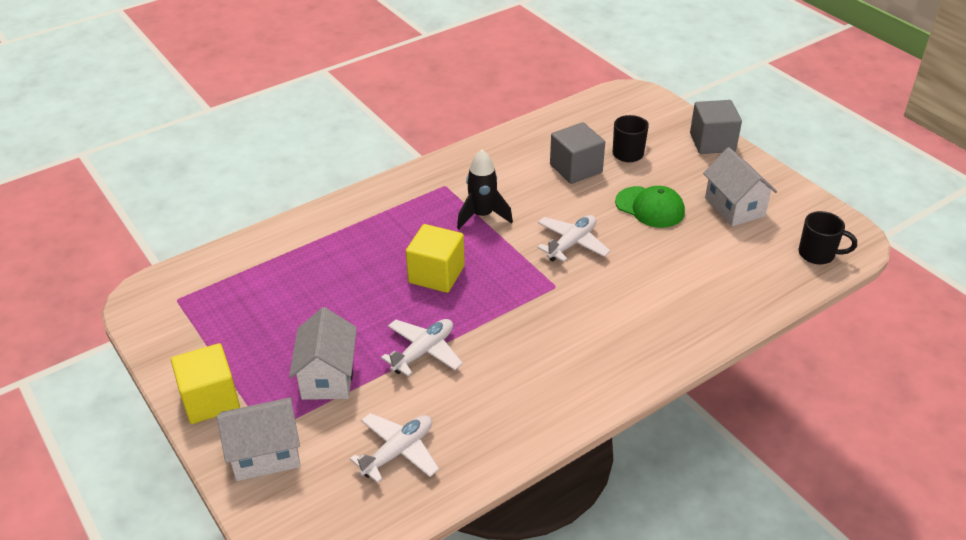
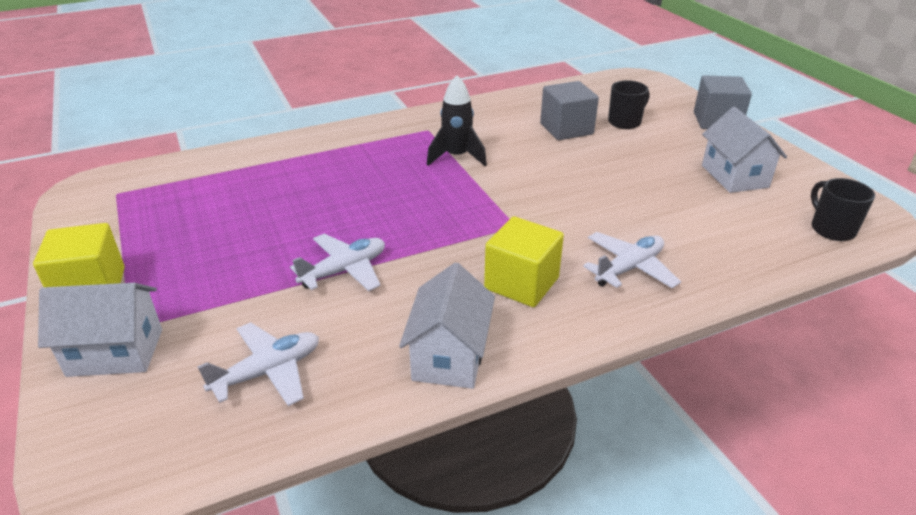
camera: 10 degrees right, 5 degrees down
(327, 377) = (228, 281): white house -> white house (449, 356)
(436, 274) = (389, 201): yellow cube -> yellow cube (521, 283)
(572, 243) = (544, 190): white plane -> white plane (629, 268)
(650, 207) = (638, 167): green cap -> none
(818, 254) = (831, 229): black mug -> black mug turned 135 degrees counterclockwise

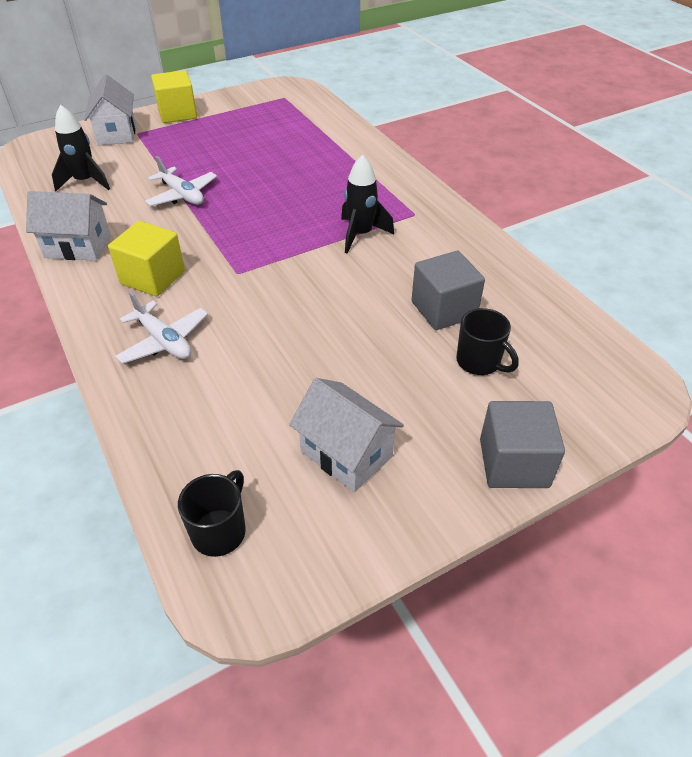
camera: 85 degrees right, 10 degrees up
(268, 372) = (85, 182): white plane -> black rocket
(734, 176) = (346, 454): white house -> white house turned 60 degrees clockwise
(831, 229) = (220, 531): black mug -> black mug turned 45 degrees counterclockwise

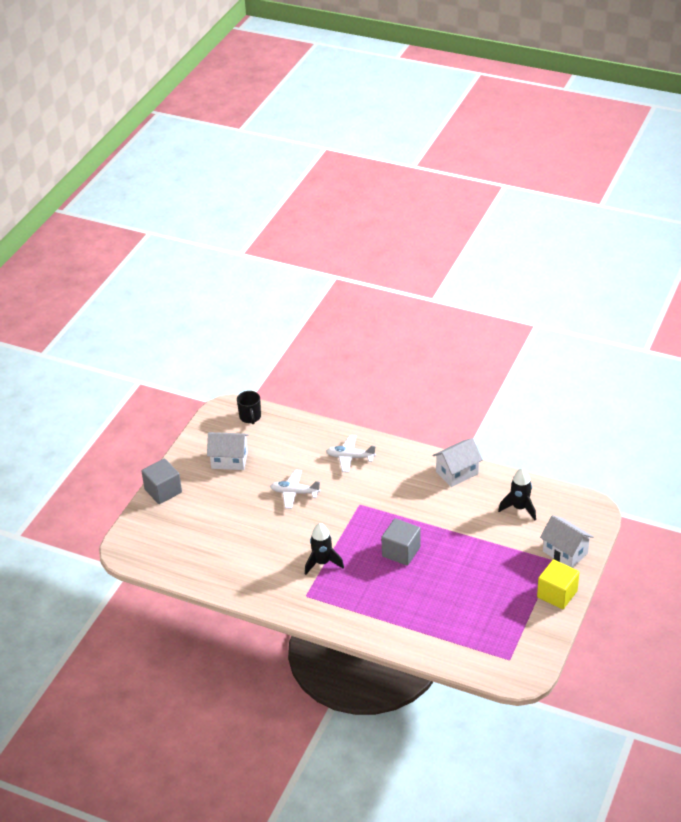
camera: 145 degrees right, 5 degrees down
(153, 277) = (396, 479): yellow cube -> none
(182, 195) = (452, 531): white plane -> white plane (294, 493)
(444, 309) = (240, 542): grey cube -> grey cube (401, 551)
(479, 362) = (204, 524): black mug -> none

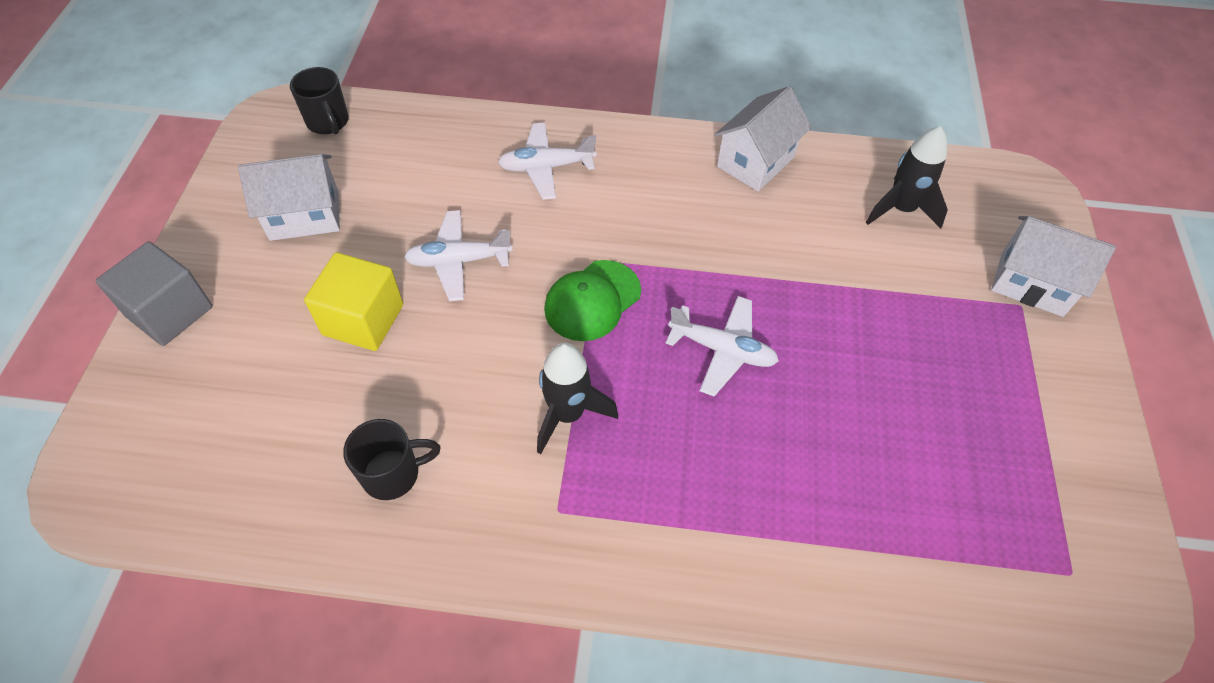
camera: 20 degrees left, 15 degrees up
(243, 570) = (393, 474): none -> black mug
(350, 520) = (592, 300): none -> green cap
(401, 551) = (722, 350): grey cube -> white plane
(557, 594) = (1071, 380): yellow cube -> yellow cube (363, 320)

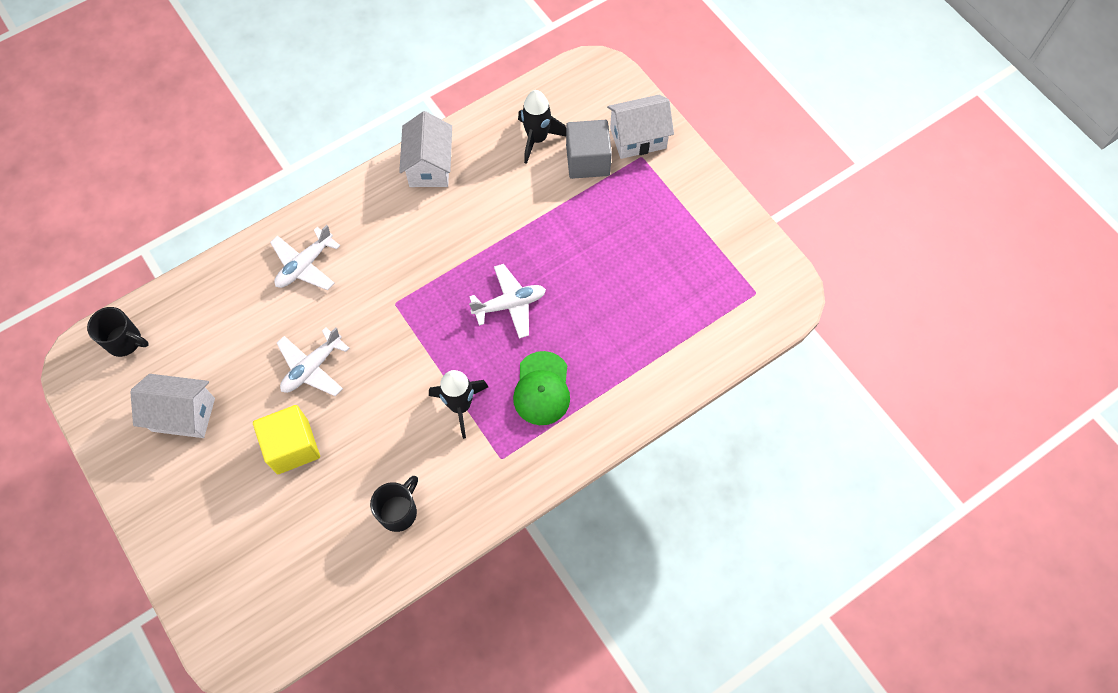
camera: 40 degrees left, 10 degrees up
(170, 312) = (167, 537): grey cube -> grey cube (587, 160)
(304, 216) = (183, 414): white house -> white house turned 60 degrees clockwise
(592, 300) = (414, 331): green cap -> green cap (542, 388)

